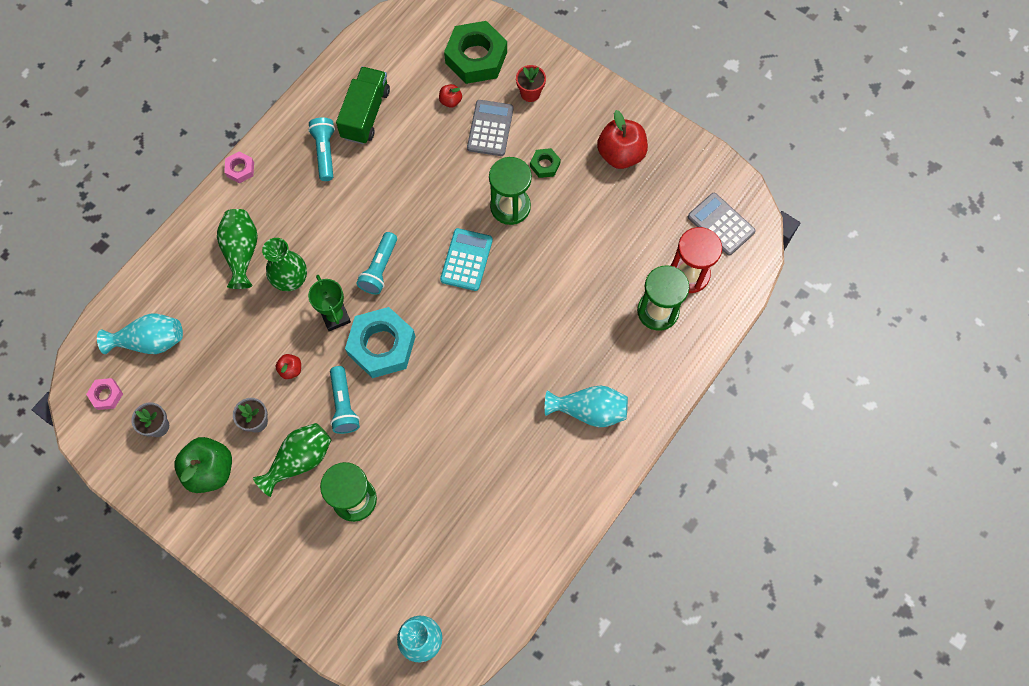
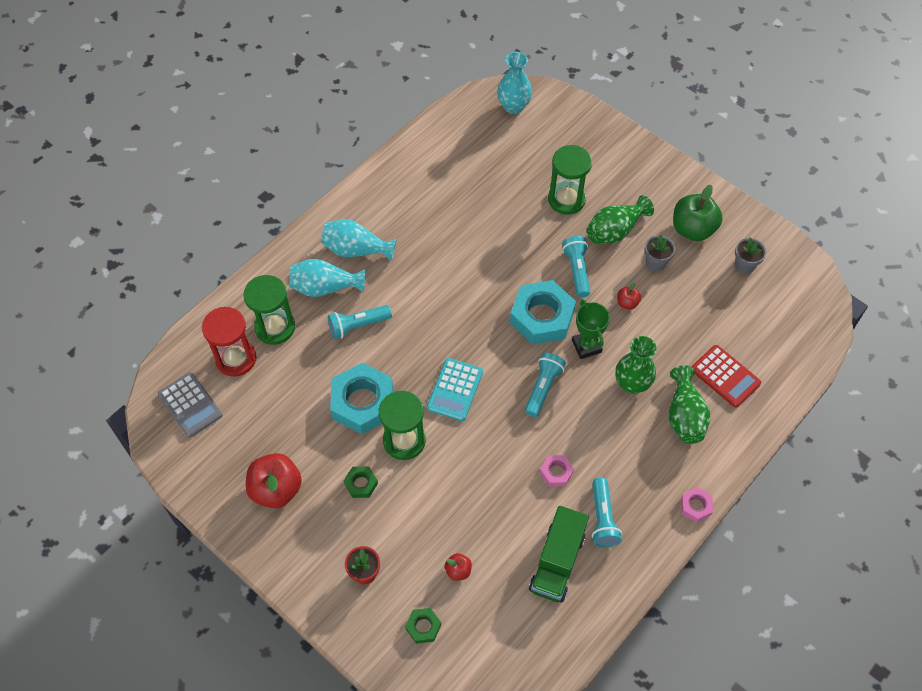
camera: 175 degrees left, 10 degrees down
(106, 395) = (797, 294): pink nut -> pink nut (556, 472)
(150, 341) = (764, 338): turquoise vase -> turquoise vase (325, 287)
(197, 295) = (725, 376): none -> red calculator
(476, 57) = (423, 627): green nut -> green nut, size x0.47
(490, 128) = (416, 532): grey calculator -> none
(555, 240) = (363, 403): none -> turquoise nut
(573, 320) = (357, 326): none -> turquoise flashlight

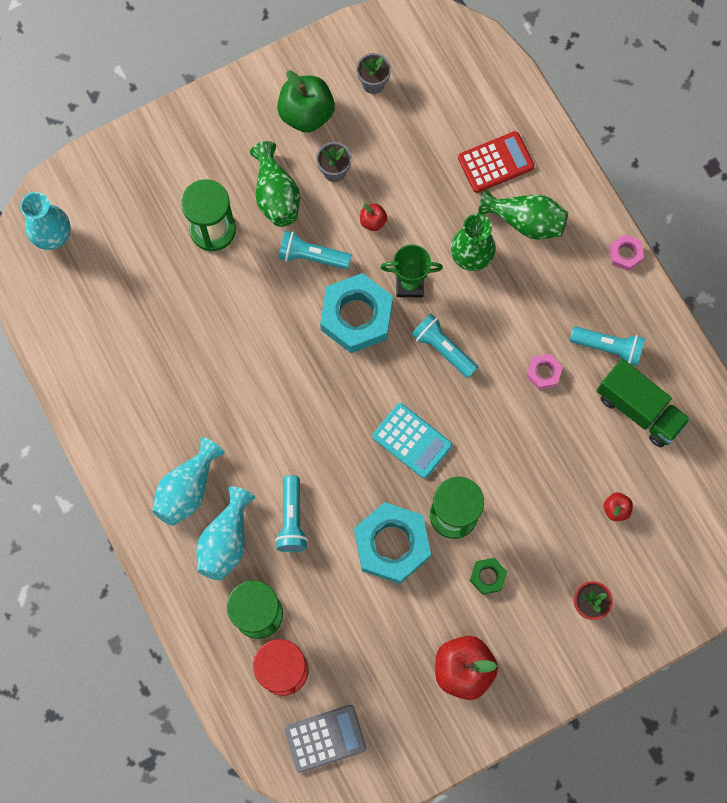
camera: 70 degrees left, 15 degrees up
(423, 627) = (662, 563): green nut -> none

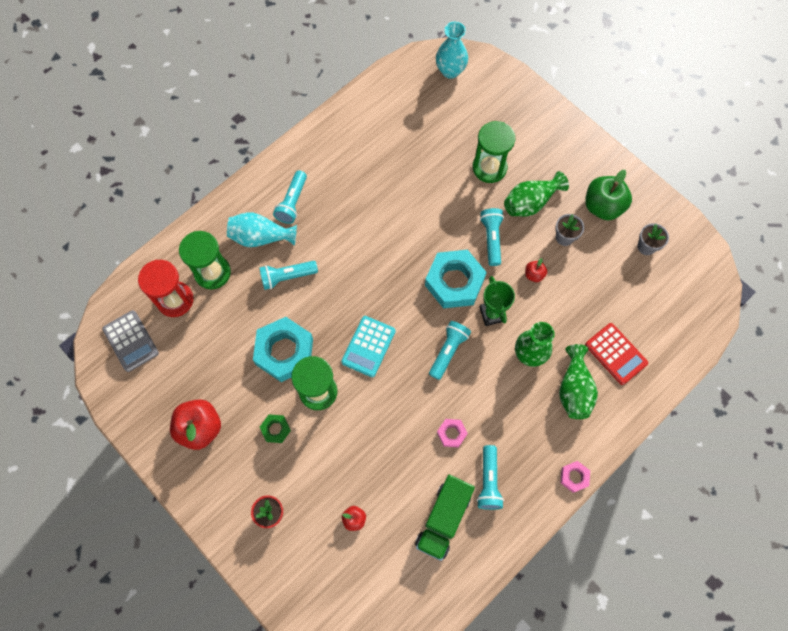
camera: 75 degrees right, 5 degrees down
(188, 489) = (292, 202): turquoise vase -> turquoise flashlight

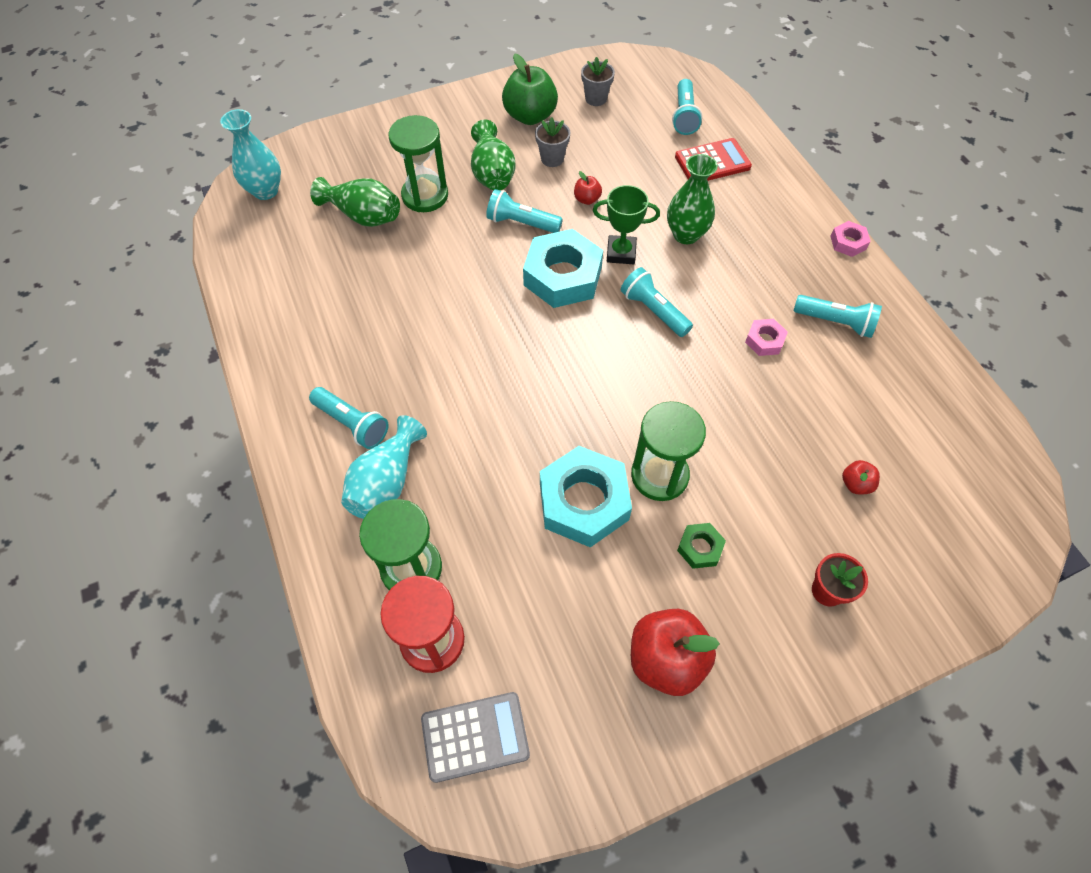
camera: 70 degrees left, 10 degrees down
(287, 277) = (467, 465): turquoise flashlight -> turquoise flashlight (684, 116)
(368, 346) = (614, 395): turquoise calculator -> none
(443, 519) = (874, 383): green truck -> none
(574, 389) = (742, 209): green vase -> green vase (363, 216)

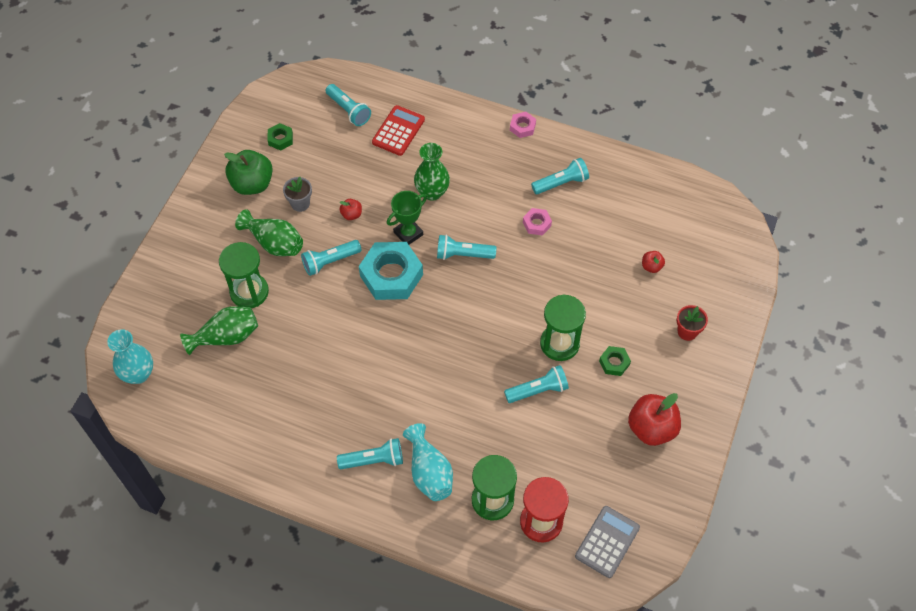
camera: 45 degrees left, 0 degrees up
(584, 502) = (538, 390): turquoise nut -> turquoise flashlight
(596, 99) = (280, 139): grey flower pot -> green nut

